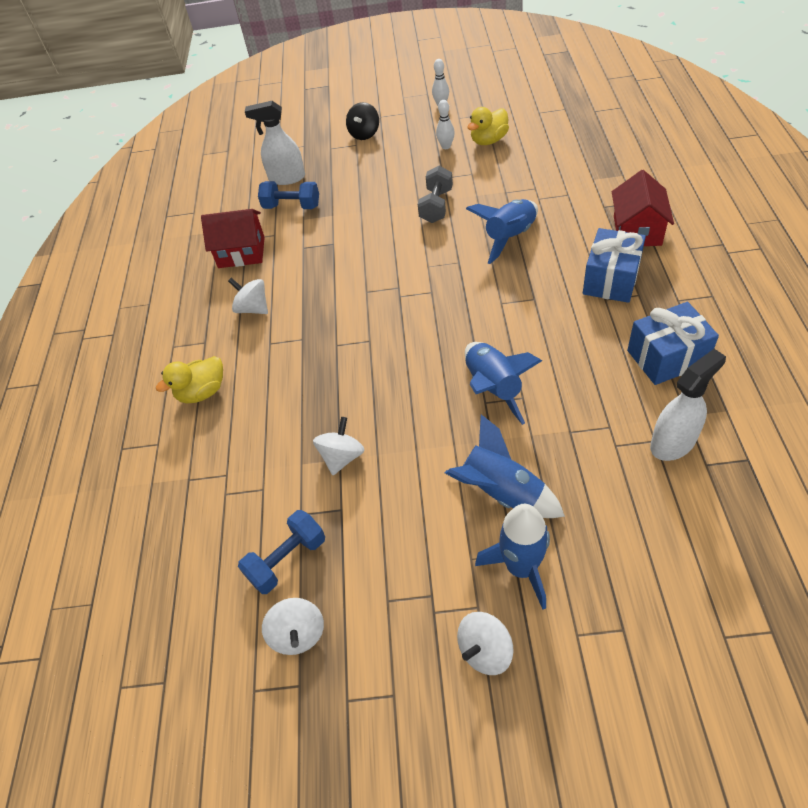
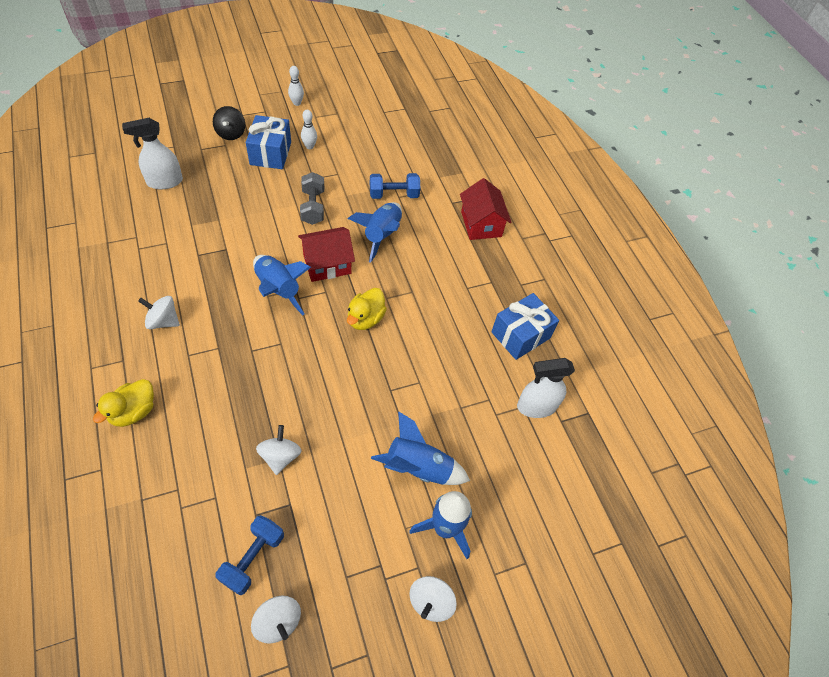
camera: 30 degrees left, 5 degrees up
(241, 252) = (137, 263): red house -> red house (327, 264)
(292, 206) = (177, 212): blue dumbbell -> blue dumbbell (394, 194)
(488, 140) = (346, 140): yellow duck -> yellow duck (365, 319)
(493, 388) = (394, 376): blue rocket -> blue rocket (278, 289)
(611, 279) = (468, 270): blue gift -> blue gift (270, 153)
(673, 442) = (536, 406): white spray bottle -> white spray bottle turned 135 degrees counterclockwise

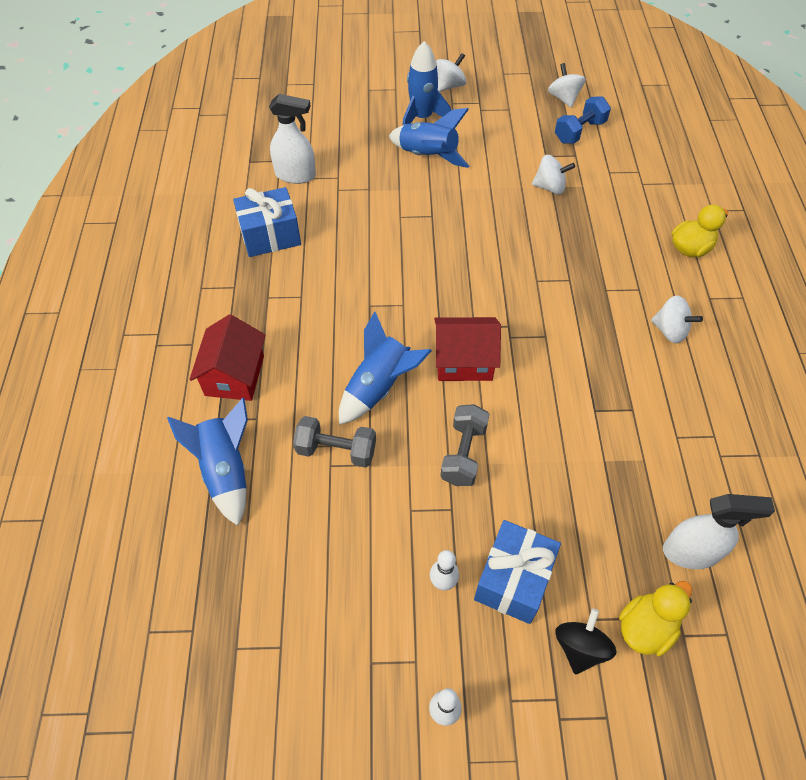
camera: 155 degrees left, 0 degrees up
(278, 289) = (531, 341): blue rocket -> blue rocket (226, 471)
(280, 456) = (550, 187): white spinning top -> white spinning top turned 105 degrees counterclockwise
(365, 319) = (435, 286): yellow duck -> yellow duck (645, 627)
(394, 194) = (336, 450): blue dumbbell -> grey dumbbell

